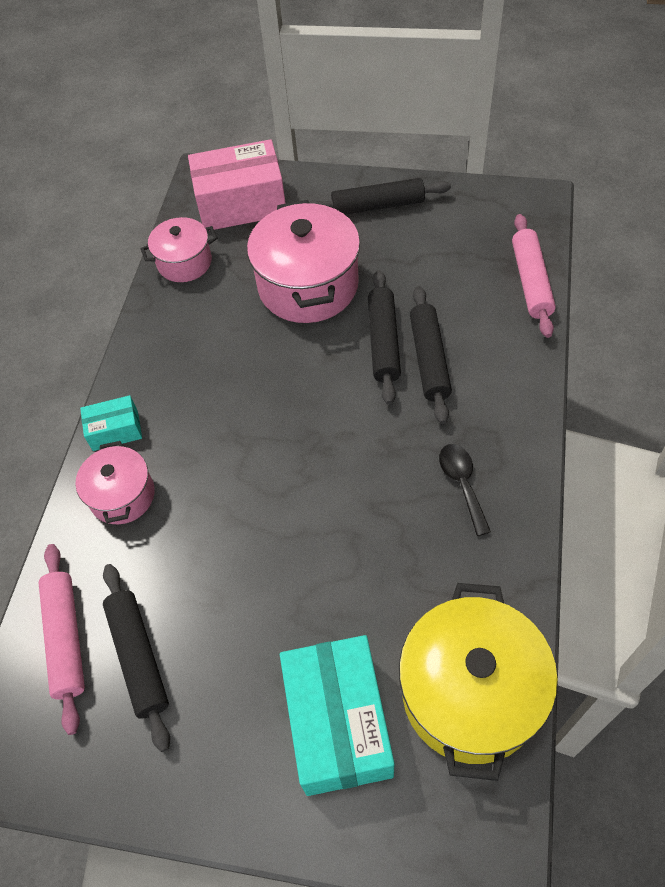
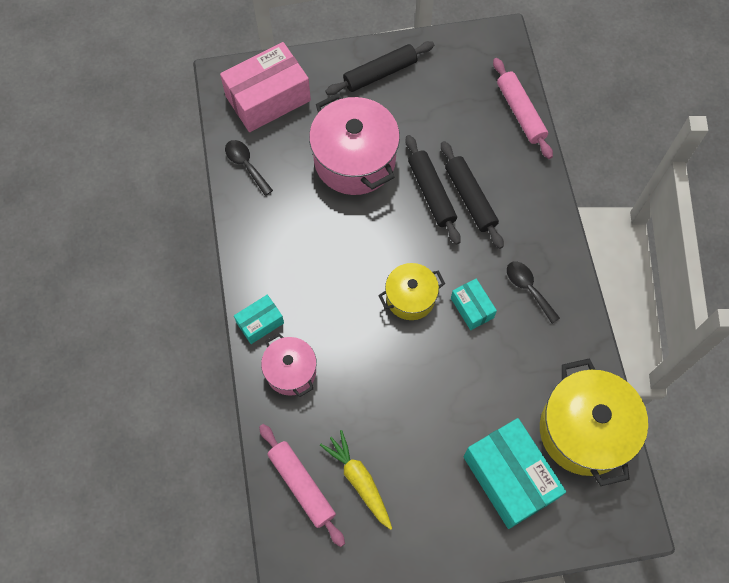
camera: 25 degrees left, 10 degrees up
(139, 657) = (359, 480): black rolling pin -> yellow carrot
(184, 262) = (246, 165): pink pot -> black spoon
(306, 452) = (410, 298): none -> yellow pot
(378, 486) = (472, 308): none -> turquoise box

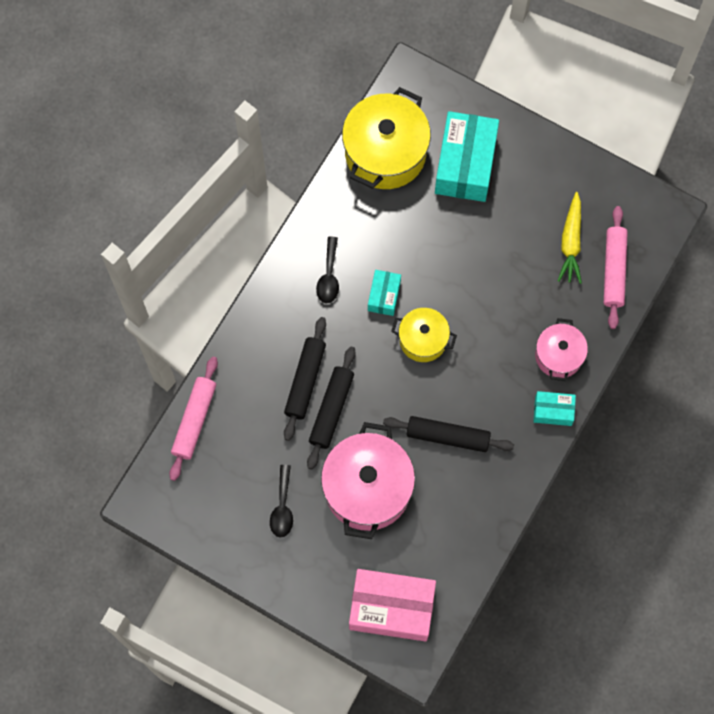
camera: 140 degrees left, 5 degrees up
(246, 165) = (460, 557): black spoon -> black spoon (282, 507)
(380, 73) = (275, 554): black rolling pin -> black rolling pin (447, 436)

